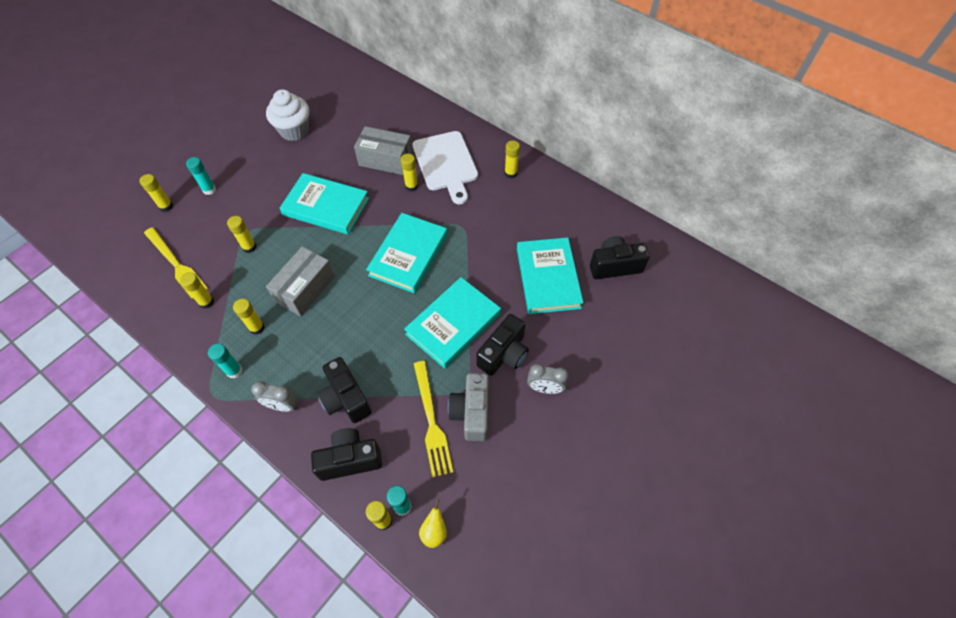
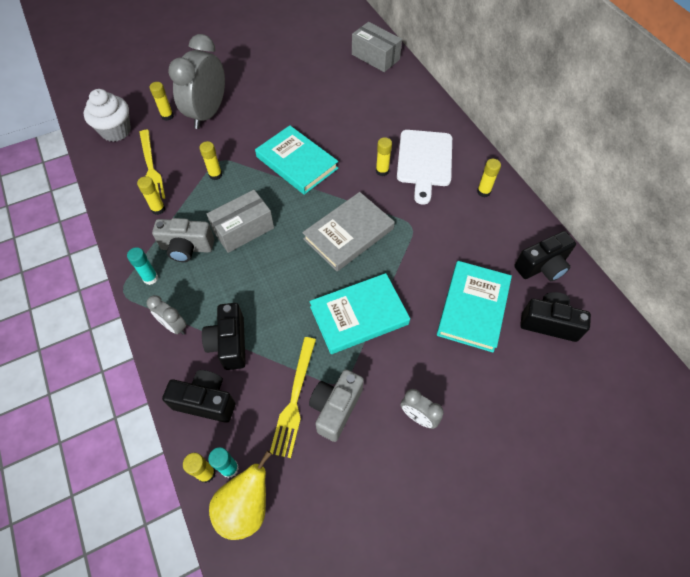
camera: 25 degrees right, 0 degrees up
(209, 190) = (208, 114): turquoise glue stick -> grey clock
(257, 328) = (187, 248): yellow glue stick -> grey camera
(294, 131) = (302, 86): white cupcake -> white cupcake (116, 131)
(385, 160) = (370, 139): grey box -> grey box (375, 57)
(408, 255) = (349, 234): turquoise book -> grey book
(434, 531) = (246, 507): yellow pear -> yellow pear, size x1.90
(504, 354) = (393, 364): black camera -> black camera (542, 266)

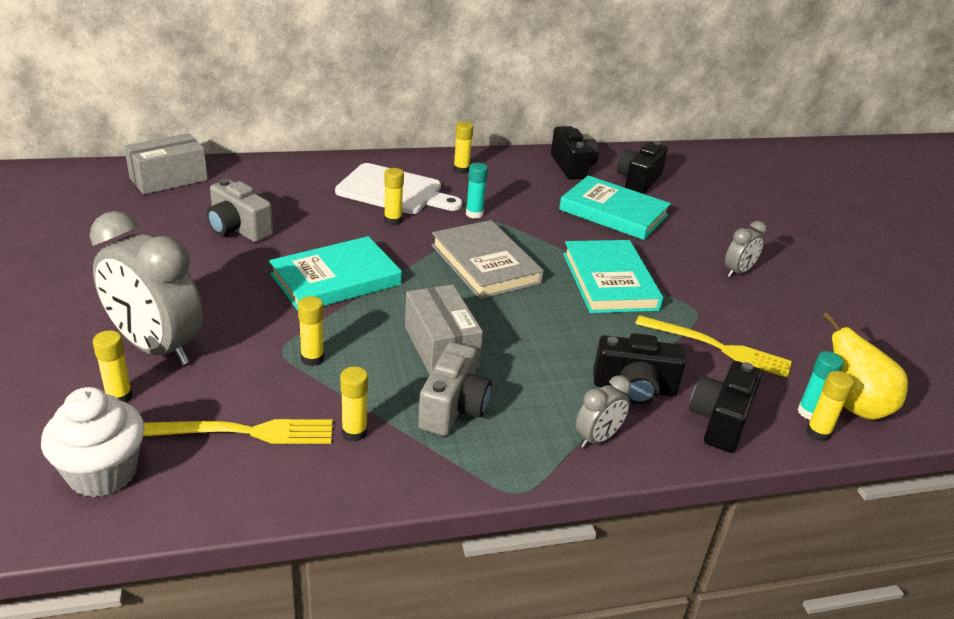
camera: 80 degrees left, 25 degrees down
(150, 278) = (500, 456): turquoise glue stick -> turquoise glue stick (474, 214)
(335, 408) = (729, 320): grey camera -> grey camera (238, 229)

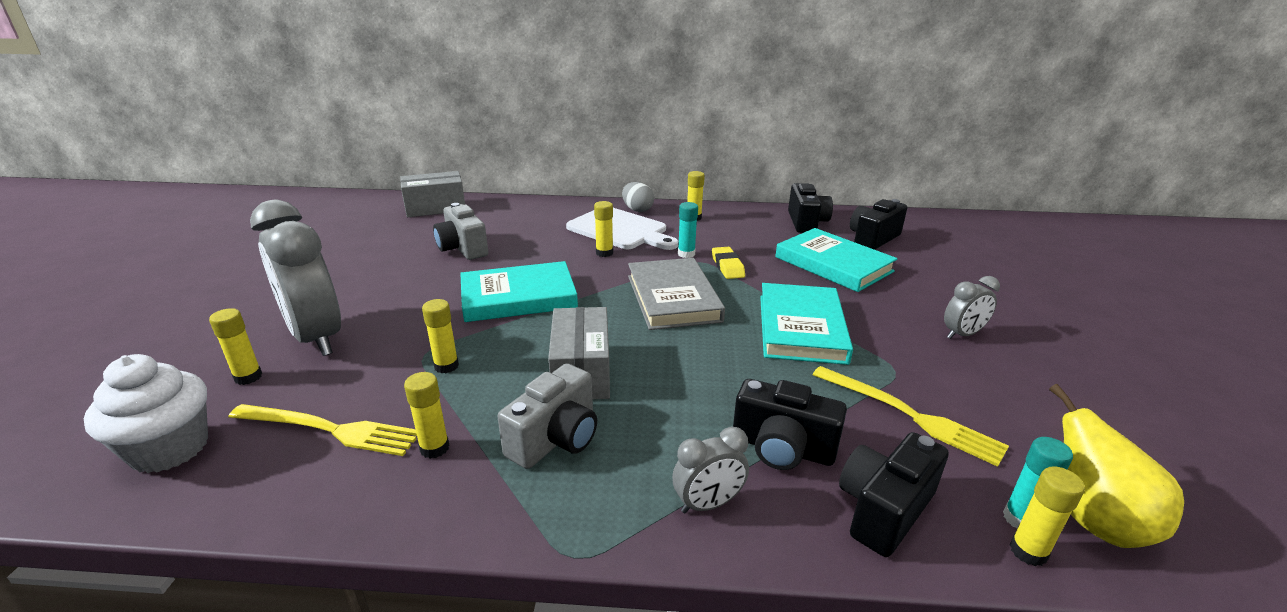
camera: 20 degrees right, 5 degrees down
(398, 164) = (637, 210): none -> grey egg
(519, 224) = (727, 266): none -> yellow eraser

